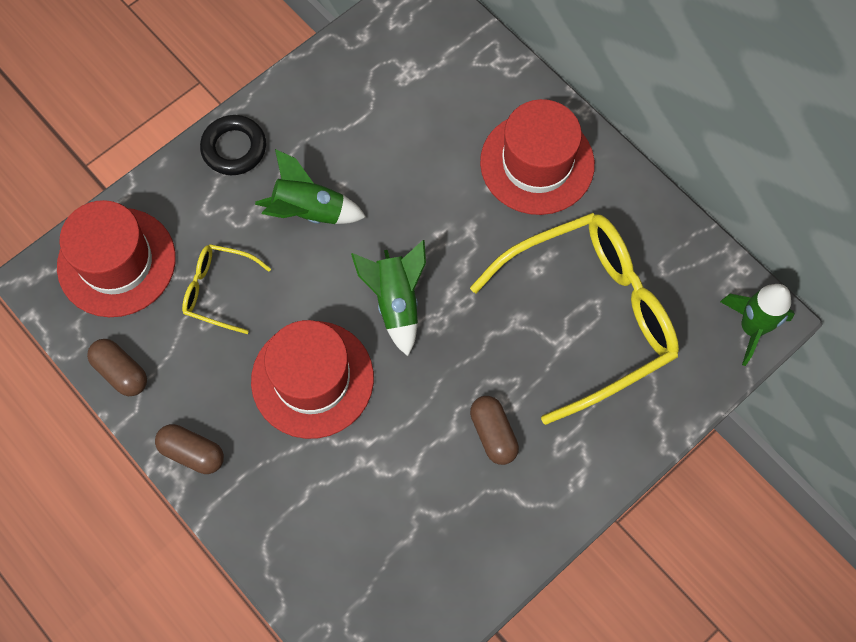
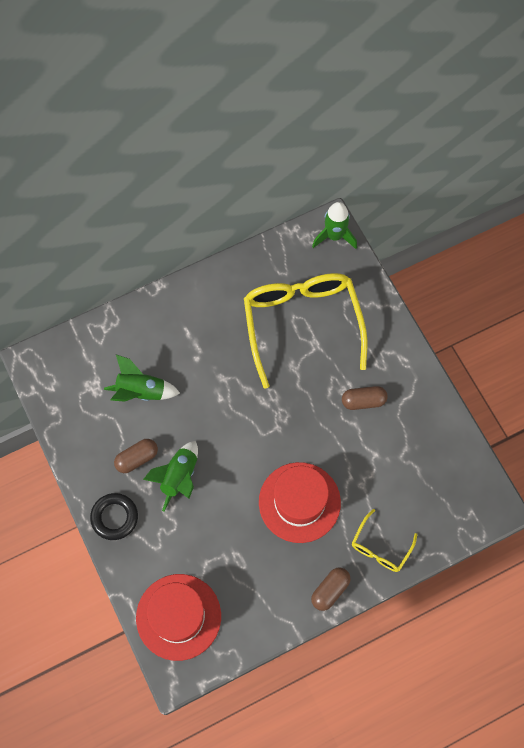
camera: 75 degrees left, 0 degrees up
(121, 372) = (261, 628): brown capsule -> brown capsule (137, 458)
(218, 290) = (220, 550): yellow glasses -> yellow glasses (380, 547)
(396, 302) = (260, 437): green rocket -> green rocket (141, 391)
(537, 163) = (188, 324): red hat -> none

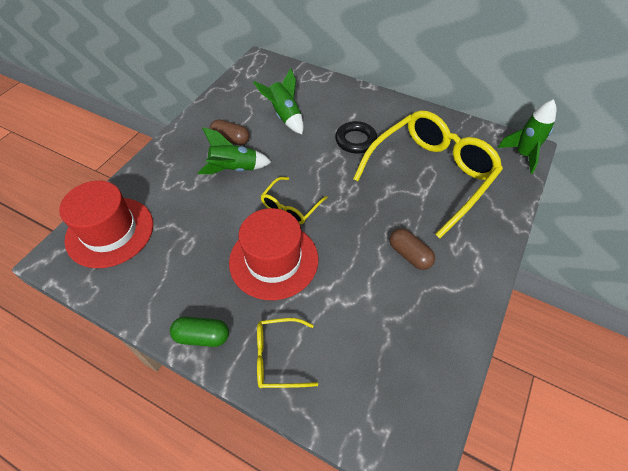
camera: 55 degrees right, 15 degrees down
(114, 517) = (174, 151): black ring -> black ring (355, 140)
(256, 456) = (290, 207): none -> yellow glasses
(330, 590) = (202, 336): brown capsule -> green capsule

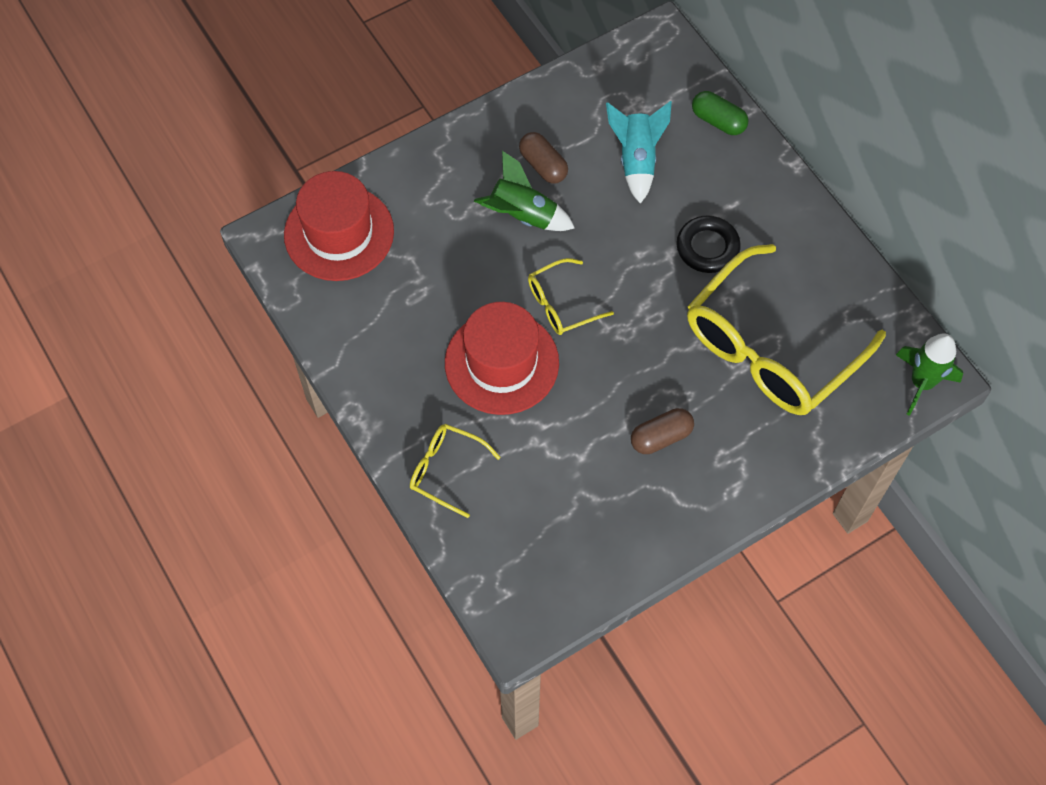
camera: 30 degrees right, 10 degrees up
(202, 336) = (382, 409): green capsule -> green capsule (718, 121)
(284, 116) = (636, 160): green rocket -> turquoise rocket
(409, 255) = (661, 437): brown capsule -> brown capsule turned 75 degrees clockwise
(430, 174) = (769, 348): yellow glasses -> yellow glasses turned 150 degrees clockwise

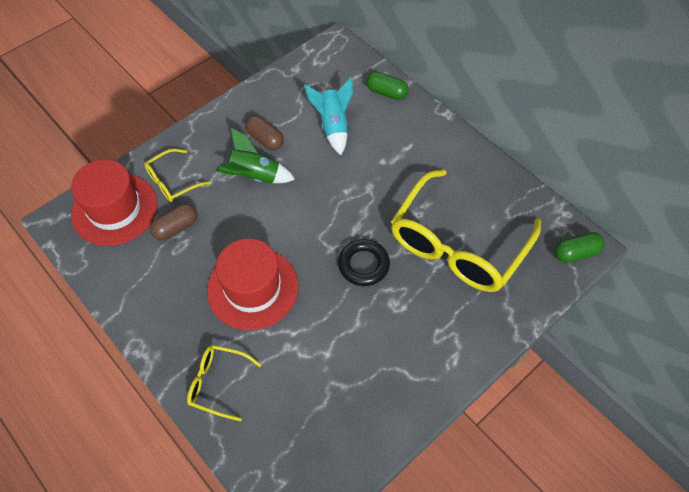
camera: 10 degrees left, 5 degrees down
(561, 304) = (293, 236): yellow glasses -> yellow glasses (172, 182)
(661, 437) = (387, 327): brown capsule -> brown capsule (176, 227)
(707, 247) = (396, 179): black ring -> black ring (363, 265)
(921, 383) = (575, 253): green rocket -> green capsule

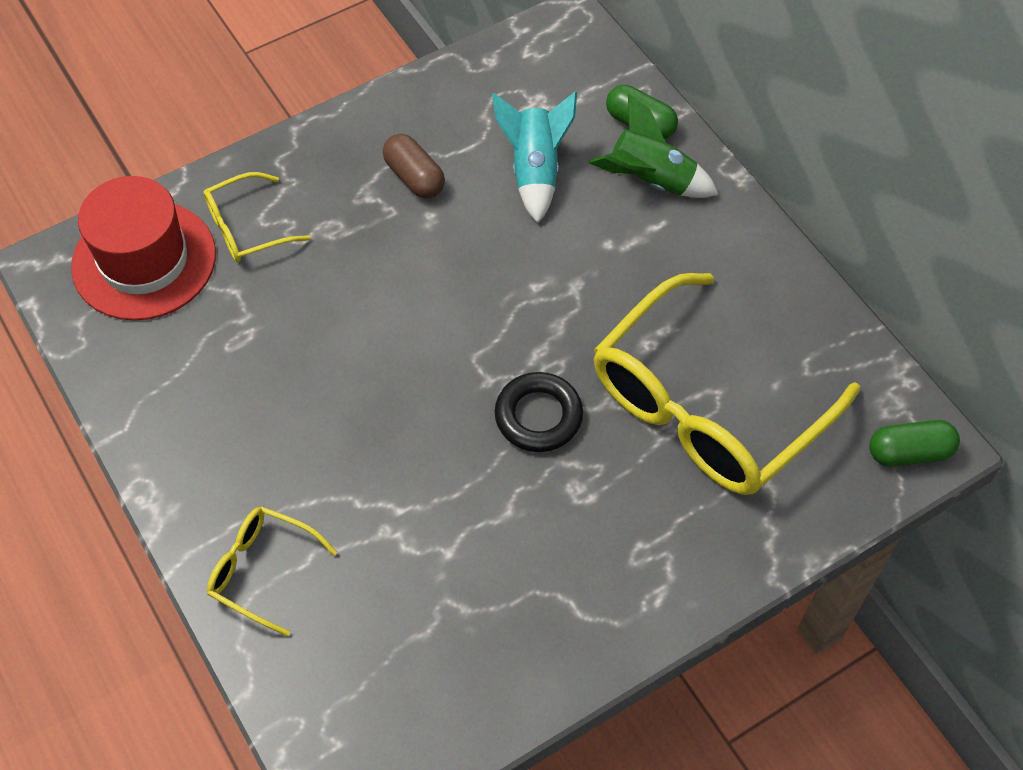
camera: 10 degrees right, 0 degrees up
(176, 227) = (239, 306): brown capsule -> none
(253, 288) = (346, 426): red hat -> none
(254, 176) = (384, 239): green rocket -> green rocket (650, 180)

